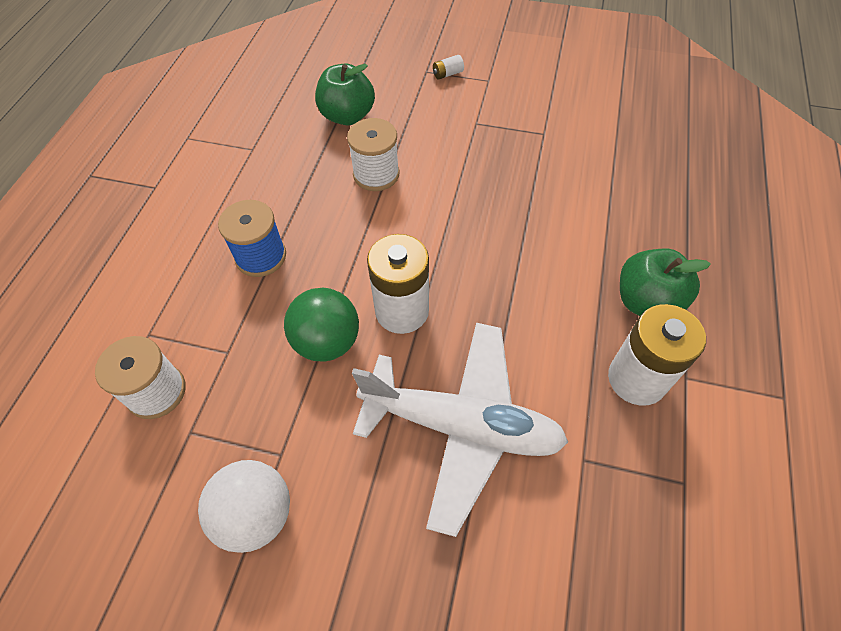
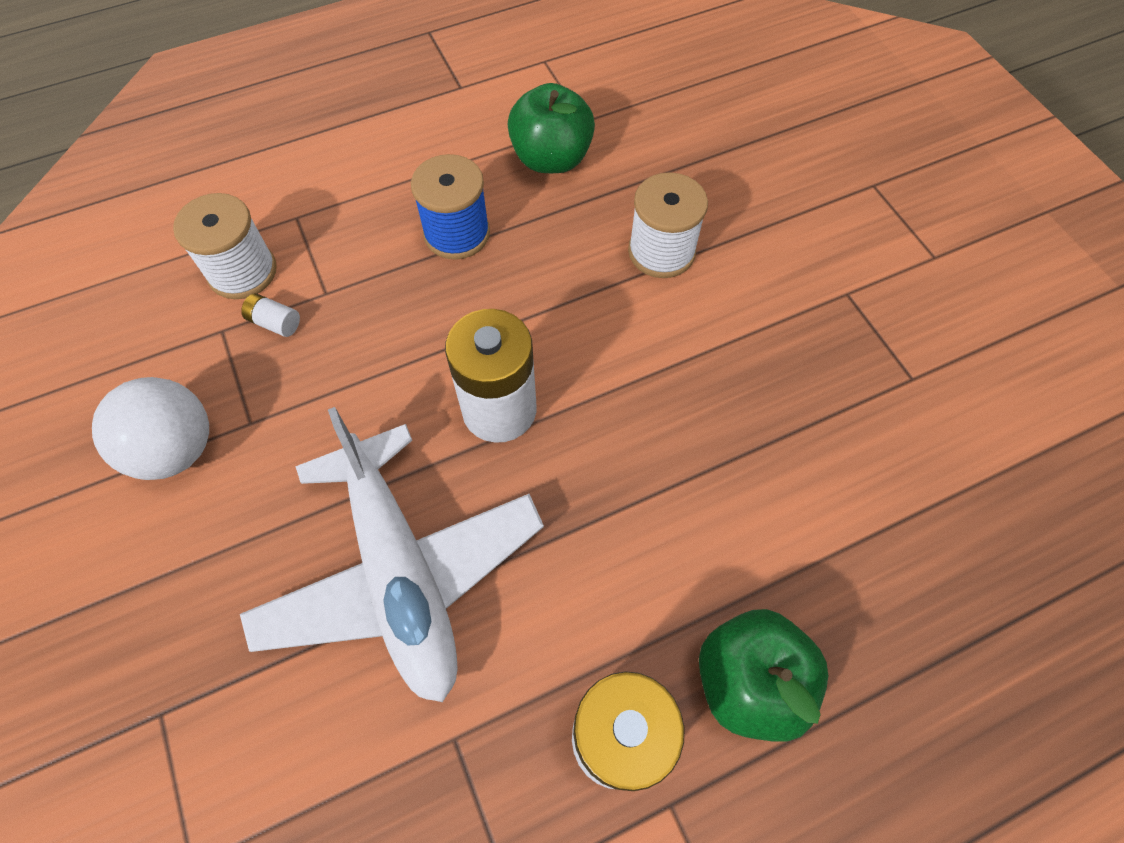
camera: 50 degrees right, 5 degrees up
(327, 342) = (404, 368): green ball -> none
(347, 116) = (717, 164): green apple -> green apple (551, 159)
(447, 74) = (894, 208): white battery -> white battery (275, 322)

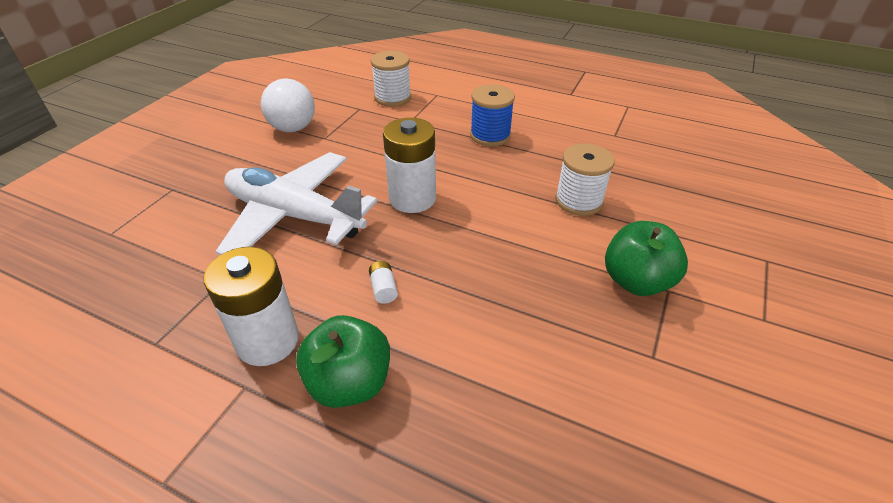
camera: 50 degrees right, 20 degrees down
(275, 322) = (379, 117): white battery -> white battery (383, 289)
(400, 572) = (294, 216): white plane -> white plane turned 90 degrees clockwise
(551, 159) = (575, 138): green apple -> green apple (636, 281)

